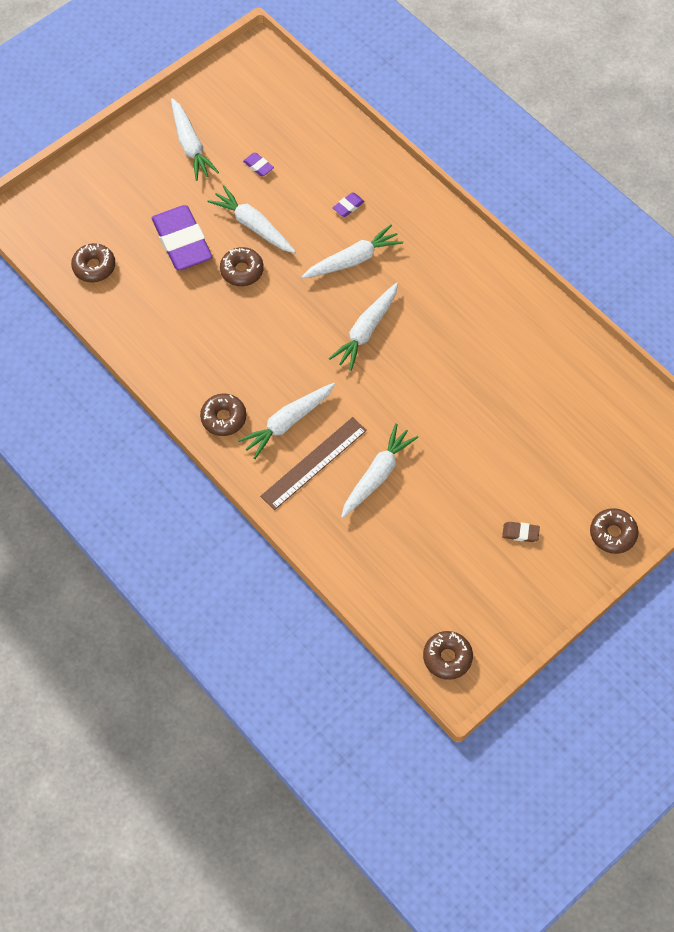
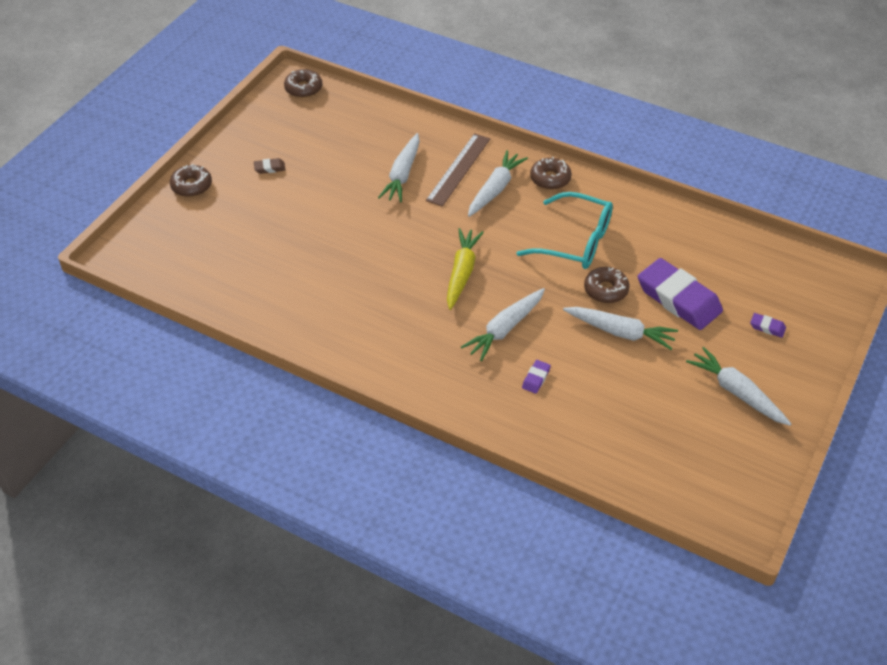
camera: 160 degrees right, 15 degrees down
(94, 267) = (742, 256): brown donut -> none
(241, 332) = (575, 241): none -> turquoise glasses
(258, 166) = (652, 392): purple eraser -> purple eraser (767, 327)
(366, 330) = (462, 273): white carrot -> yellow carrot

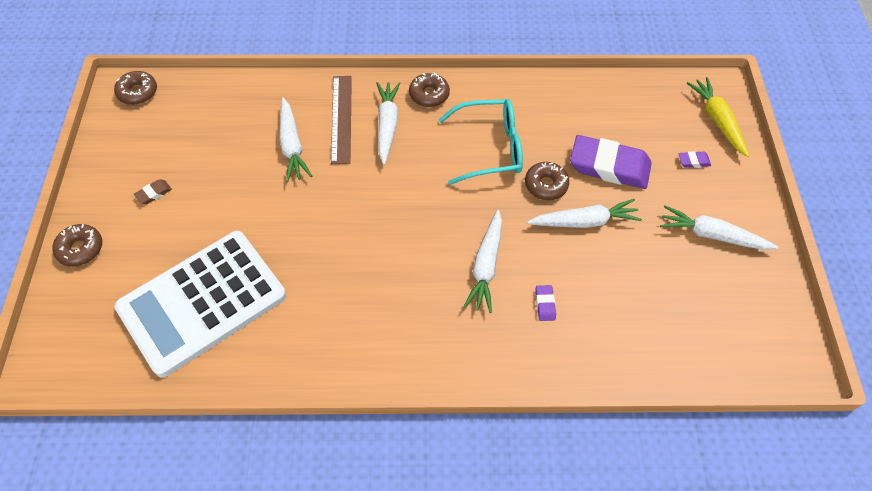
camera: 30 degrees left, 10 degrees up
(258, 259) = (202, 302): none -> white calculator
(462, 273) = (411, 225): yellow carrot -> yellow carrot (717, 120)

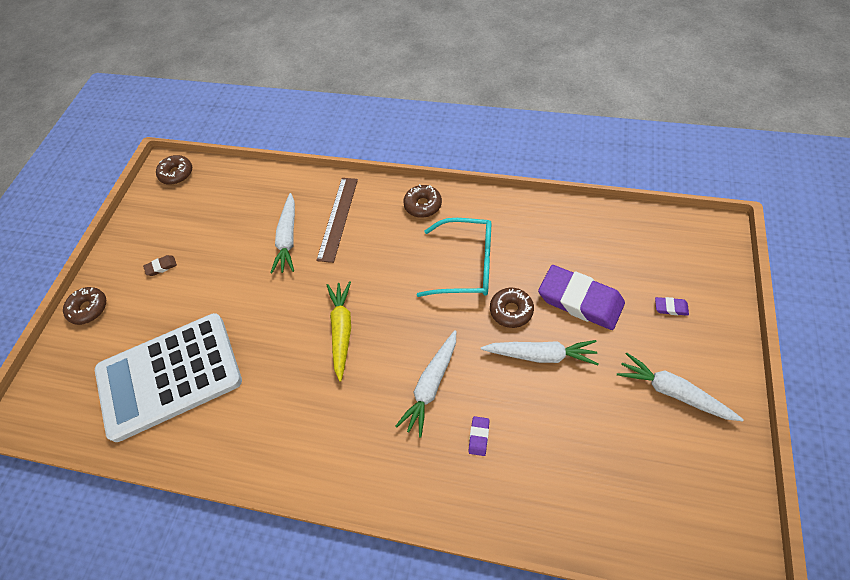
camera: 20 degrees right, 0 degrees up
(387, 125) = (377, 230): white carrot -> none
(717, 120) = (706, 267): yellow carrot -> yellow carrot (342, 331)

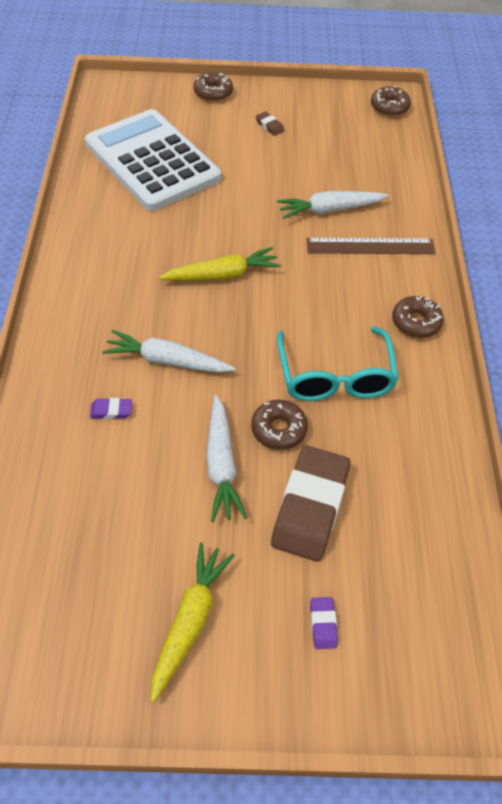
camera: 70 degrees right, 5 degrees down
(580, 300) = (310, 507): purple eraser -> brown eraser
(673, 392) = (190, 621): white carrot -> yellow carrot

